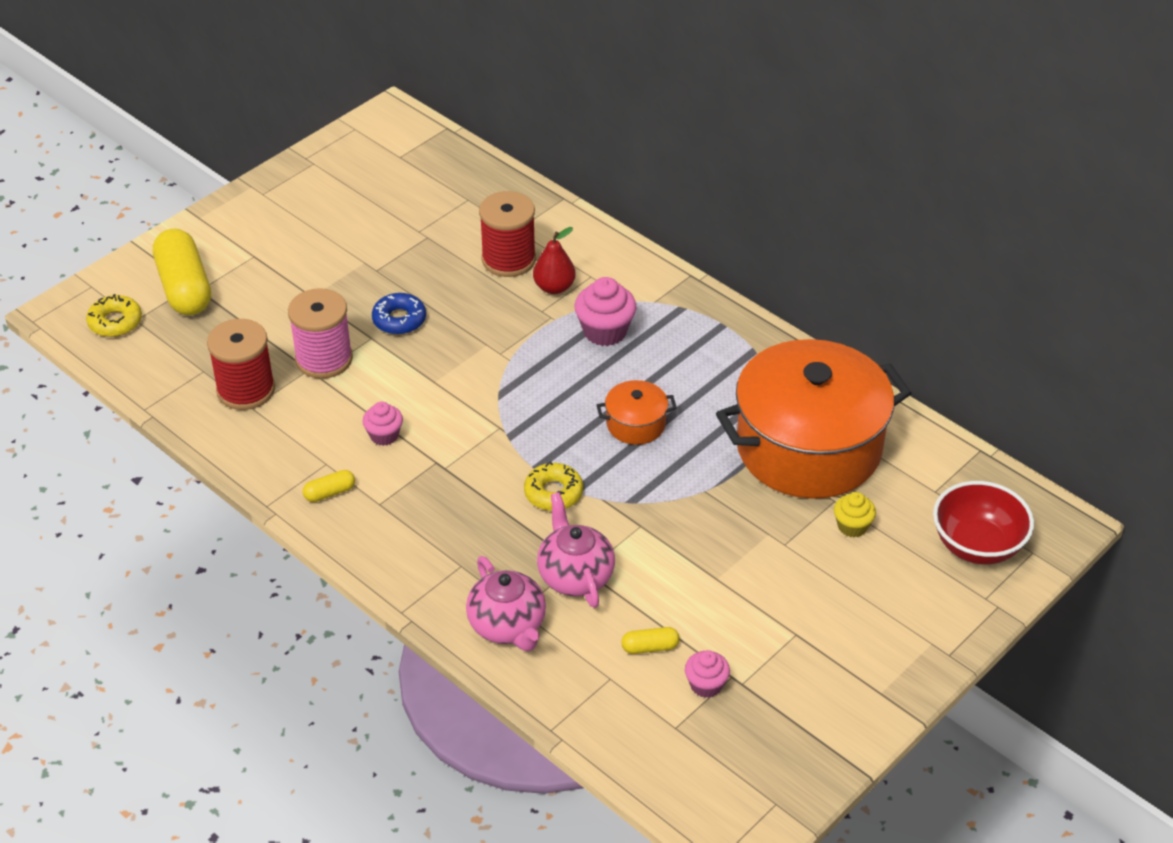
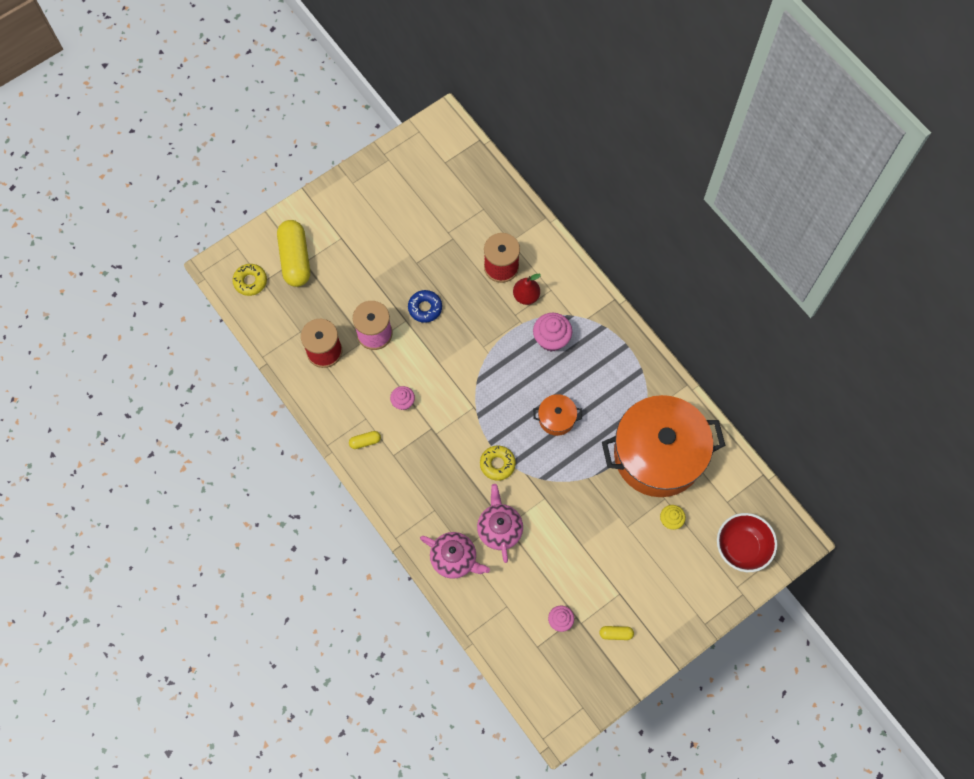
camera: 10 degrees right, 25 degrees up
(508, 626) = (454, 559): pink teapot -> pink teapot turned 45 degrees counterclockwise
(650, 647) = (533, 588): yellow capsule -> yellow capsule (616, 634)

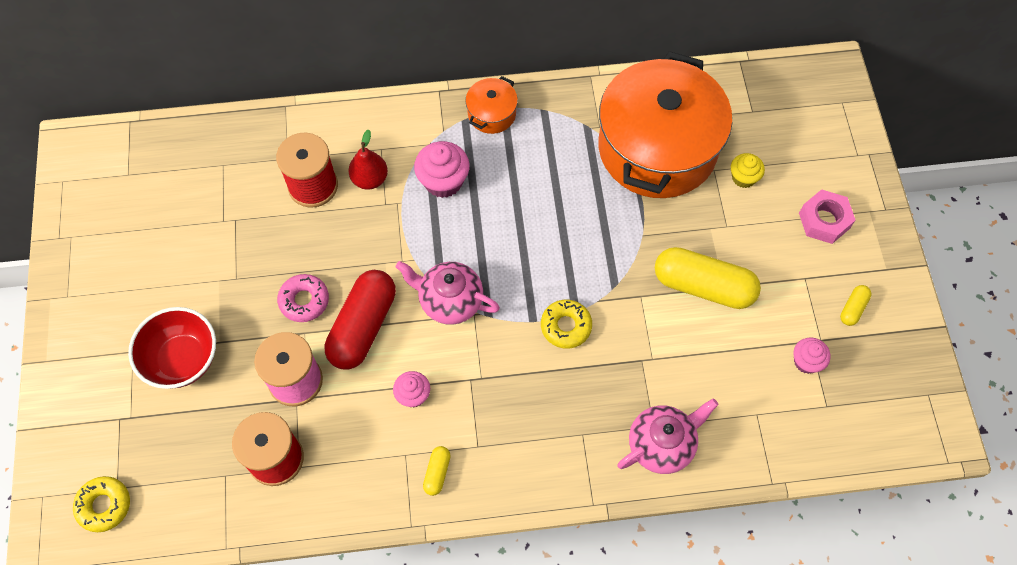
camera: 60 degrees left, 5 degrees down
(295, 259) = (117, 426): yellow capsule -> yellow capsule (703, 286)
(425, 308) = (304, 301): blue donut -> pink donut
(428, 350) = (363, 326): none -> red capsule
(499, 529) = (651, 369): pink teapot -> pink teapot (449, 301)
(556, 418) = (547, 229): orange pot -> orange pot (492, 114)
(670, 587) = (824, 220): none -> pink nut
(742, 547) = (814, 125): red bowl -> red bowl (182, 359)

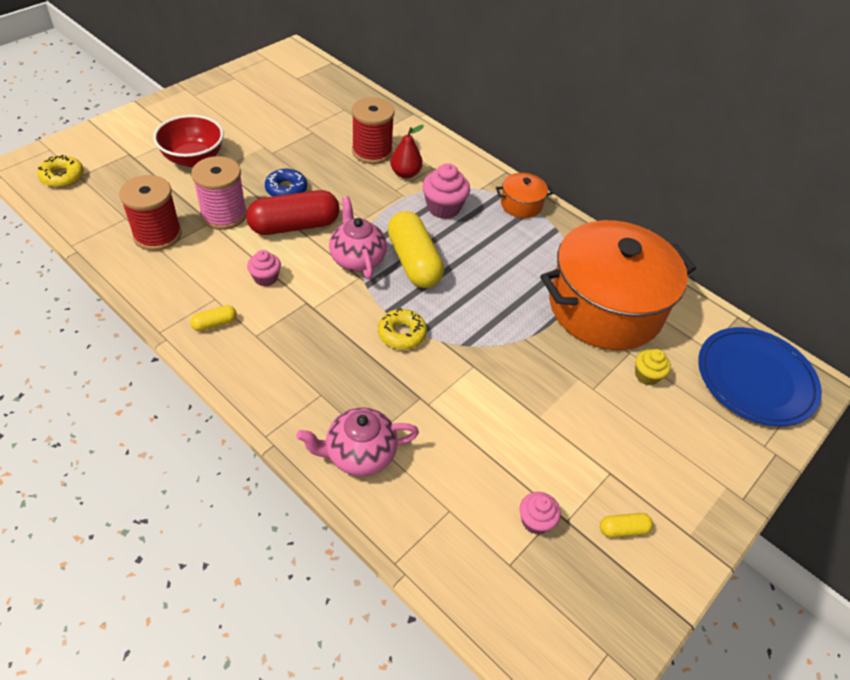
camera: 45 degrees right, 15 degrees down
(304, 301) = (286, 189): pink donut -> blue donut
(662, 444) = (359, 454): pink teapot -> pink teapot turned 150 degrees clockwise
(703, 286) = (525, 402): yellow capsule -> yellow capsule (414, 262)
(802, 106) = (755, 379): none -> blue plate
(824, 220) = (677, 456): pink nut -> none

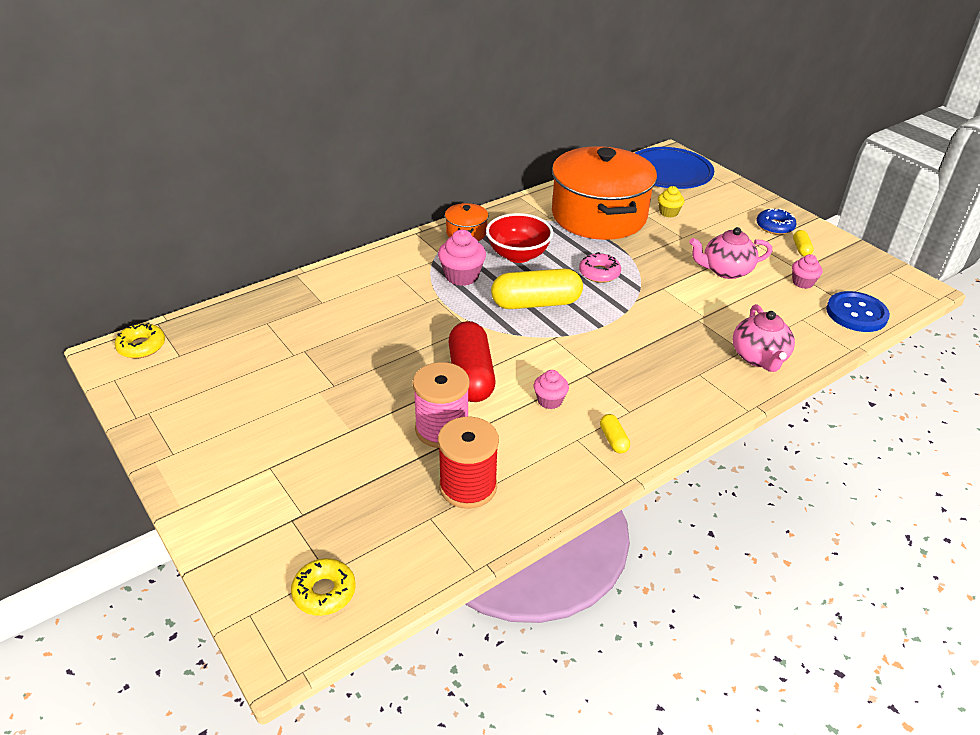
camera: 75 degrees left, 10 degrees down
(193, 159) = (324, 454): red bowl -> red bowl (518, 255)
(286, 189) = (407, 378): blue donut -> blue donut (774, 226)
(357, 258) = (527, 337): pink teapot -> pink teapot (725, 271)
(372, 152) = (357, 310): red spool -> none
(402, 334) = (627, 321): yellow donut -> yellow donut (141, 346)
(405, 173) = (402, 292): red pear -> none
(480, 583) = (856, 313): none -> blue button
(484, 309) = (599, 273): none -> pink donut

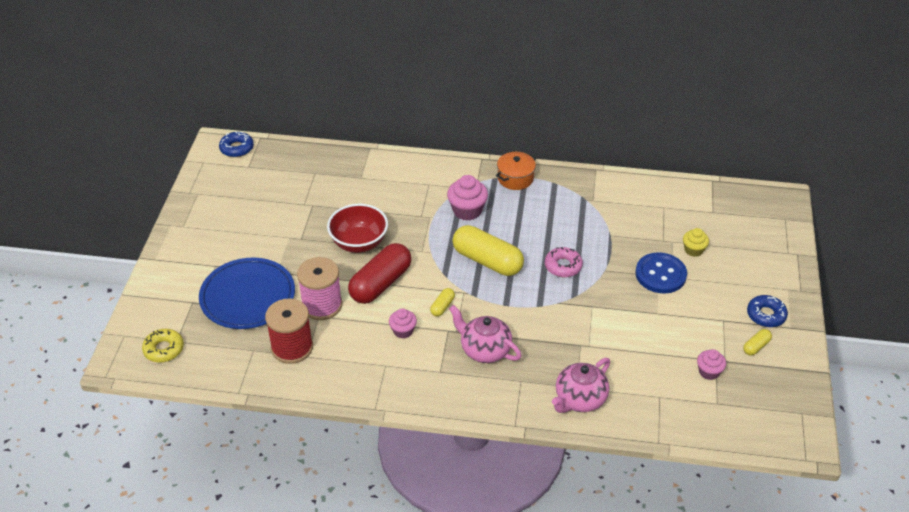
camera: 45 degrees right, 5 degrees up
(141, 346) = (237, 148): yellow donut -> blue donut
(518, 255) = (526, 217): red bowl -> red bowl (359, 243)
(599, 216) = (632, 220): orange pot -> none
(613, 440) = (405, 381): yellow capsule -> yellow capsule (442, 306)
(669, 172) = (752, 215): blue plate -> blue plate (248, 296)
(725, 271) = (661, 324): pink teapot -> pink teapot (484, 350)
(856, 313) = (710, 422): blue button -> blue button (660, 274)

